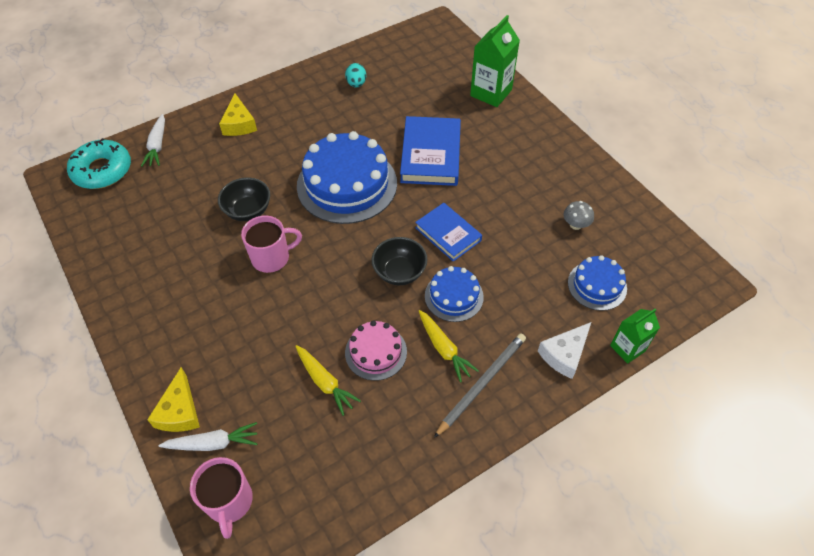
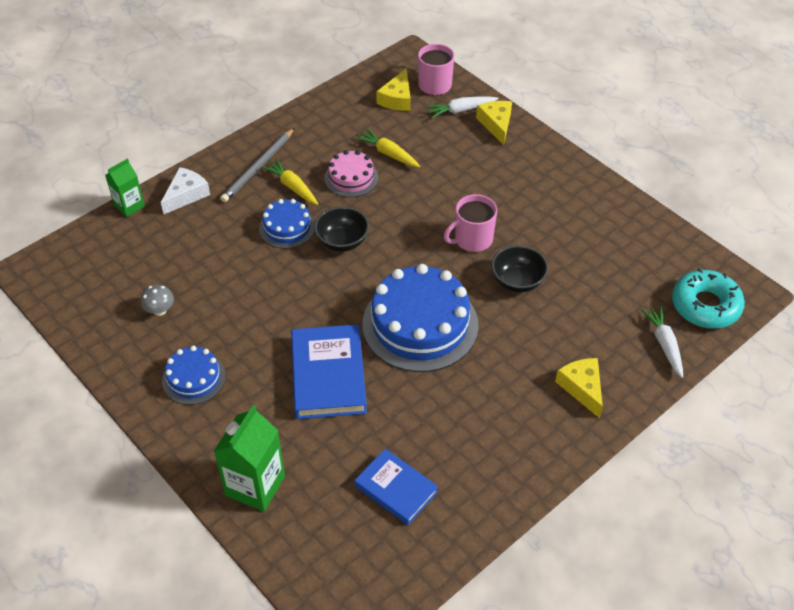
camera: 170 degrees right, 5 degrees down
(288, 480) = (397, 99): none -> yellow cheese
(356, 84) = (450, 476): turquoise egg -> none
(448, 234) = (298, 284): blue book -> blue book (396, 489)
(597, 285) = (147, 253): blue cake -> blue cake (194, 378)

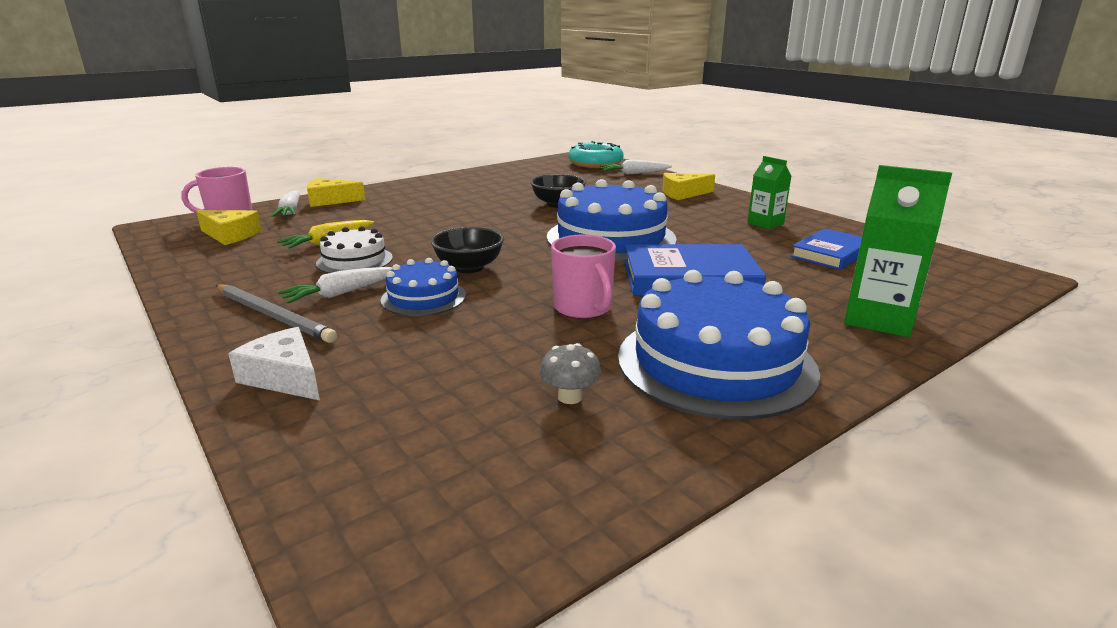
camera: 85 degrees left, 25 degrees down
(129, 206) = (261, 443): green carton -> green carton (765, 223)
(194, 378) = (716, 363): blue cake -> blue cake, size x1.92
(292, 187) = (341, 293): yellow carrot -> white carrot
(351, 178) = (354, 260): pink cake -> white cake
(472, 239) = (495, 215): pink mug -> pink mug (583, 308)

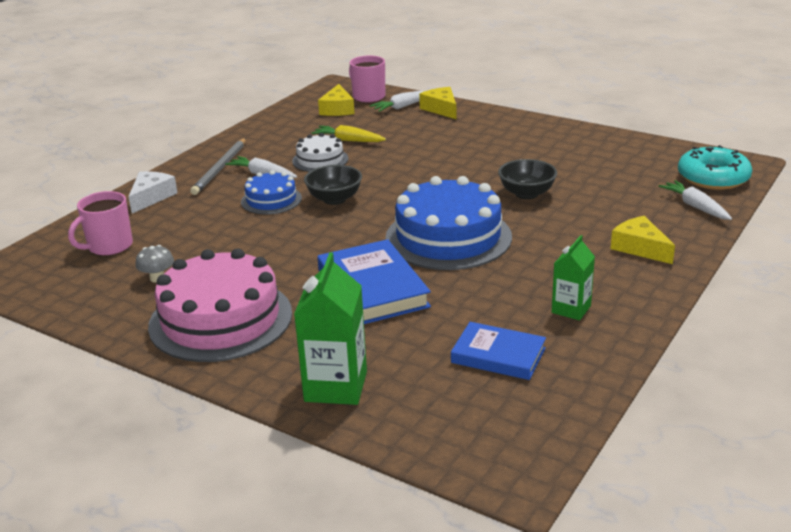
camera: 70 degrees right, 5 degrees up
(583, 308) = (285, 256): pink mug -> pink mug (109, 246)
(716, 363) = (220, 319): blue cake -> pink cake

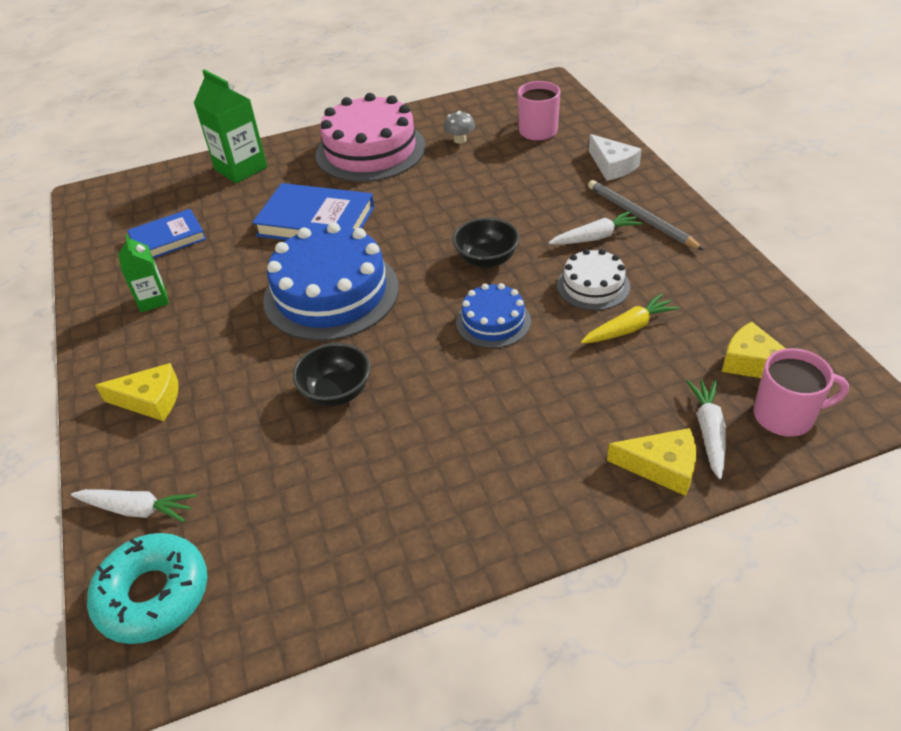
camera: 130 degrees right, 15 degrees up
(271, 200) = (529, 224): blue cake -> blue cake (493, 321)

